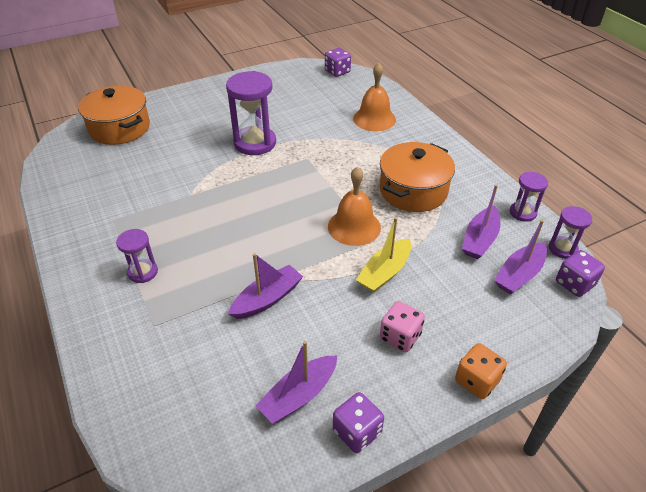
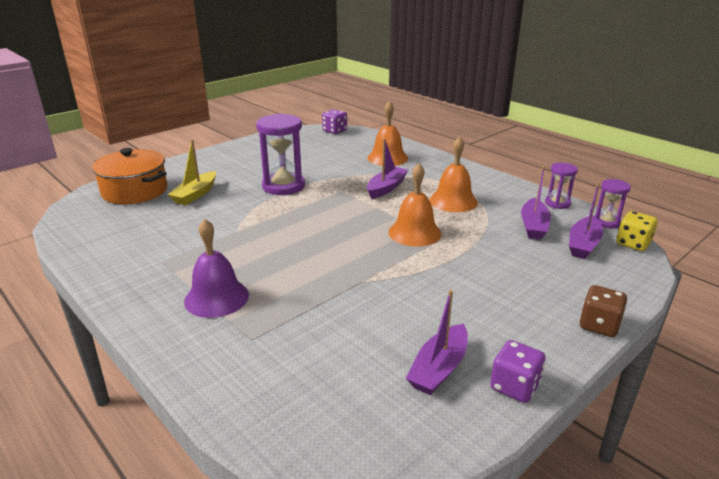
camera: 15 degrees left, 15 degrees down
(143, 272) = (216, 298): purple hourglass -> purple bell
(267, 299) = (362, 298): purple boat -> purple boat (386, 188)
(384, 272) = (464, 261): yellow boat -> yellow boat (195, 194)
(400, 337) = (508, 305): pink dice -> none
(413, 191) = (453, 201): orange pot -> orange bell
(476, 381) = (599, 325): orange dice -> brown dice
(574, 284) = (633, 244): purple dice -> yellow dice

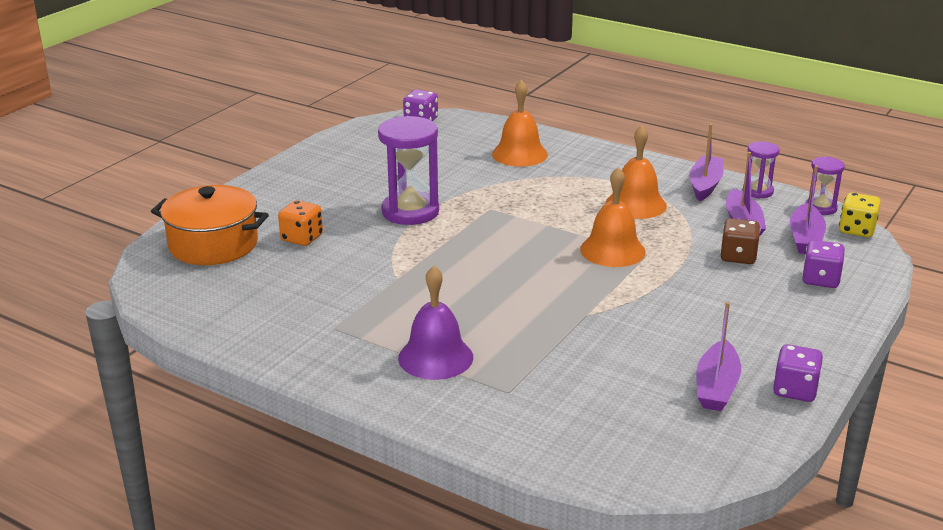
camera: 15 degrees left, 0 degrees up
(195, 194) = (302, 238): yellow boat -> orange dice
(386, 188) = (544, 197): purple boat -> purple boat (705, 185)
(583, 282) = (820, 280): none -> purple dice
(599, 325) = (851, 322): brown dice -> brown dice (738, 256)

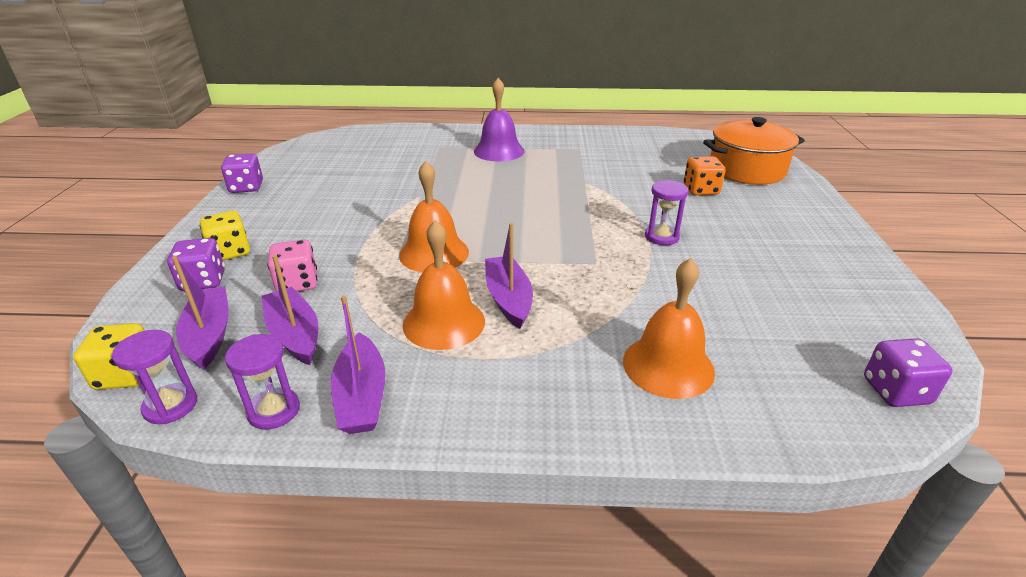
camera: 150 degrees right, 5 degrees up
(410, 212) = (661, 237): purple hourglass -> purple hourglass, size x0.55
(716, 387) = (305, 177): purple boat -> purple boat (508, 299)
(738, 256) = (297, 283): brown dice -> pink dice
(801, 301) = (230, 252): none -> yellow dice

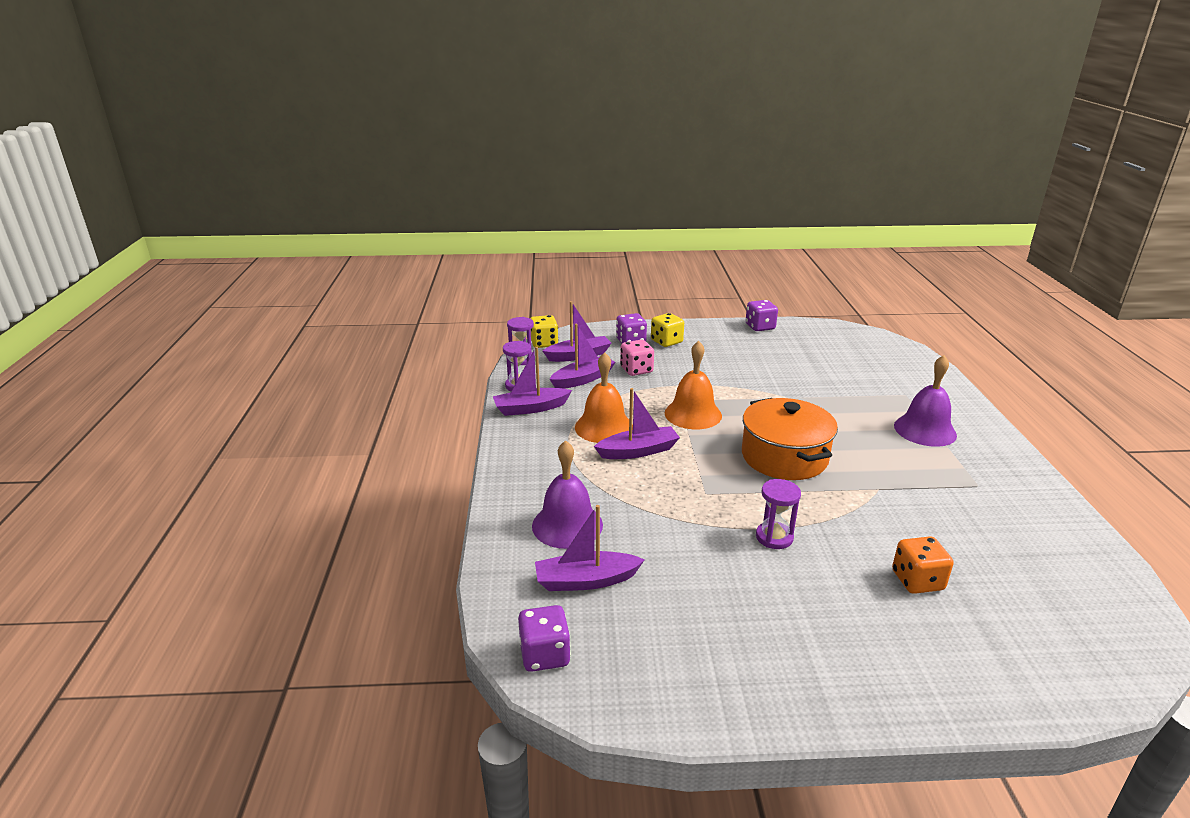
camera: 85 degrees right, 5 degrees down
(668, 366) = (567, 525): orange bell -> purple bell
(746, 170) = (1027, 639): orange pot -> orange pot (784, 457)
(765, 355) = (586, 580): none -> purple boat

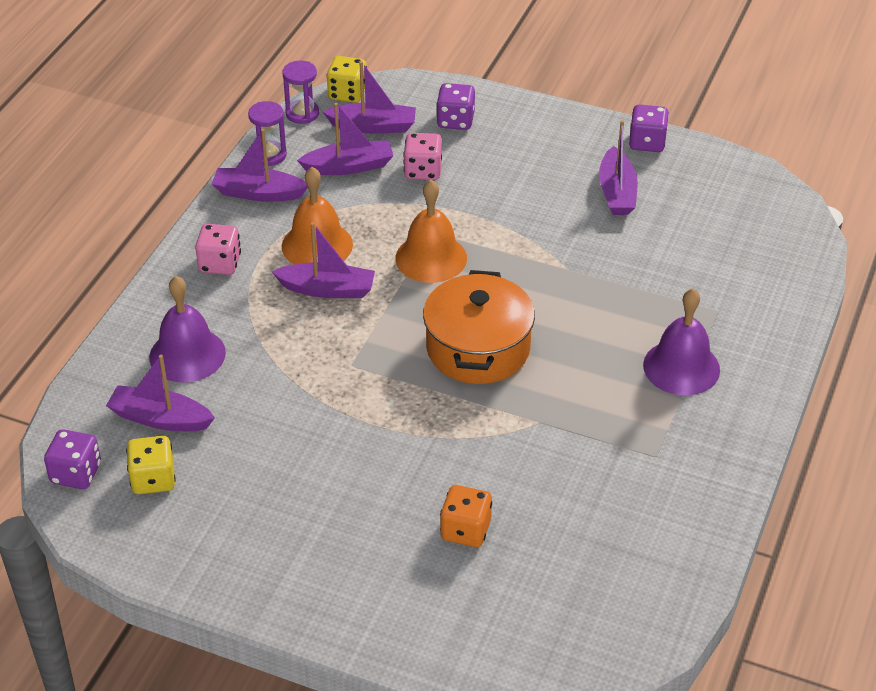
camera: 25 degrees right, 15 degrees up
(539, 457) = (220, 263): none -> pink dice
(666, 342) = (500, 134): yellow dice -> yellow dice (153, 479)
(771, 353) = (617, 192): none -> purple boat
(774, 537) = (373, 437): purple hourglass -> none

